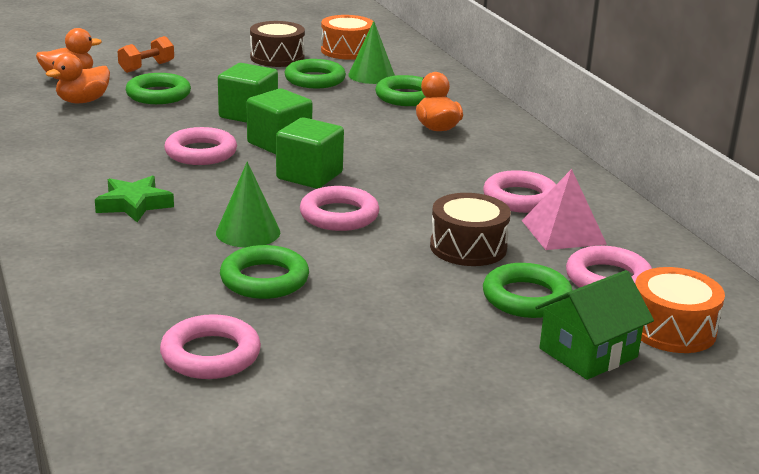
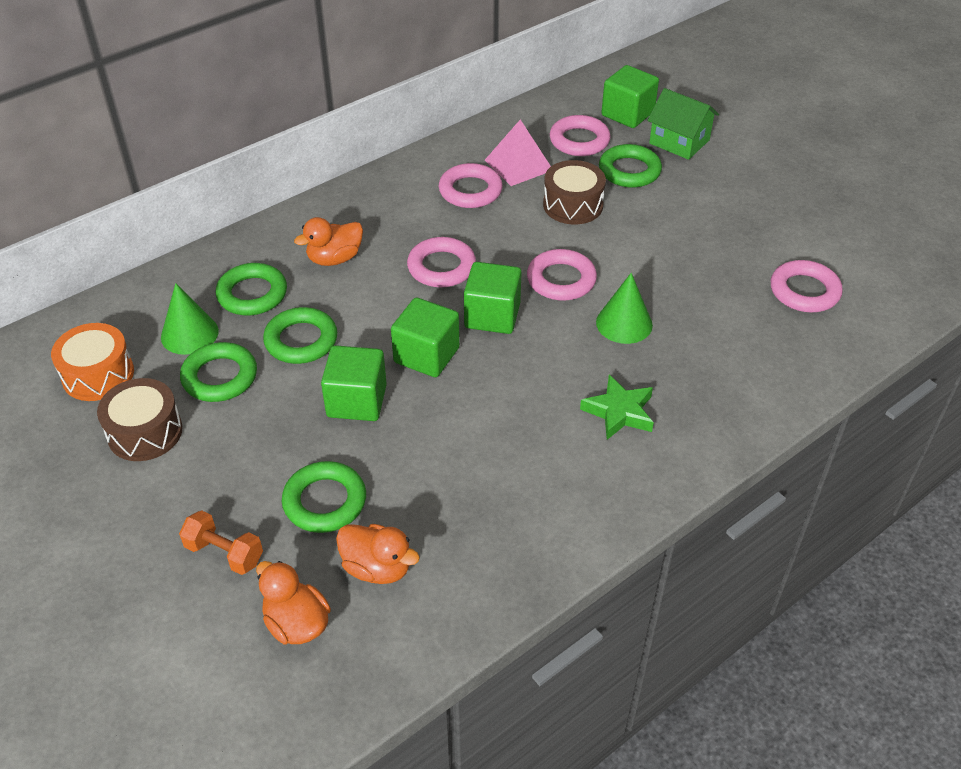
camera: 105 degrees left, 20 degrees up
(201, 153) = (479, 405): pink ring -> pink ring (441, 267)
(264, 279) = (691, 293): green ring -> green ring (301, 340)
(672, 329) = (627, 114): orange drum -> green cube

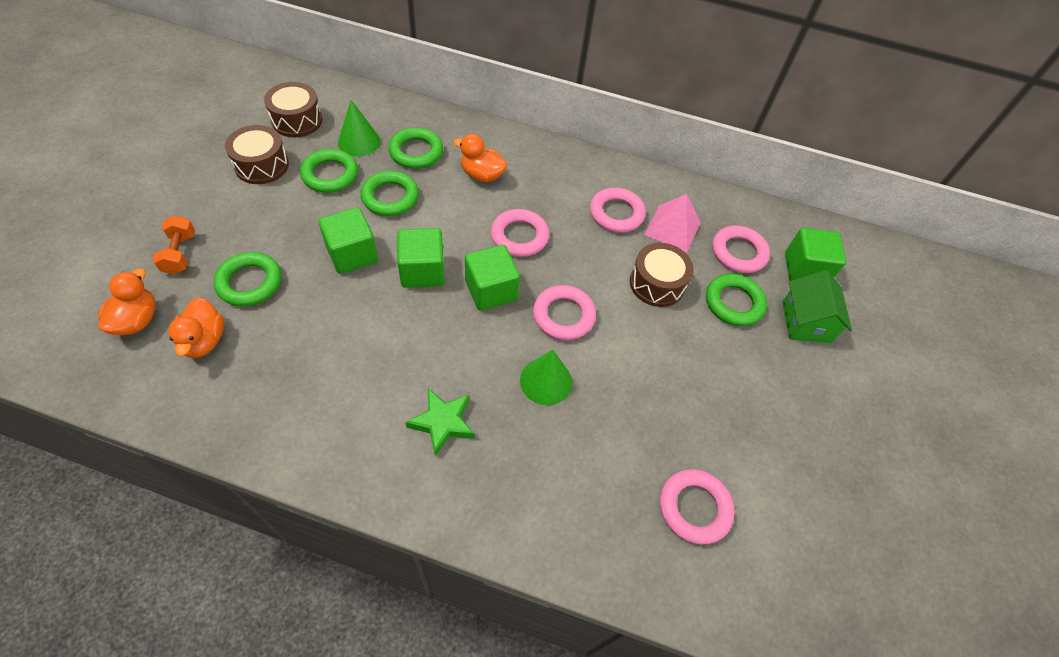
camera: 50 degrees right, 10 degrees up
(98, 375) = (297, 120): orange drum -> brown drum

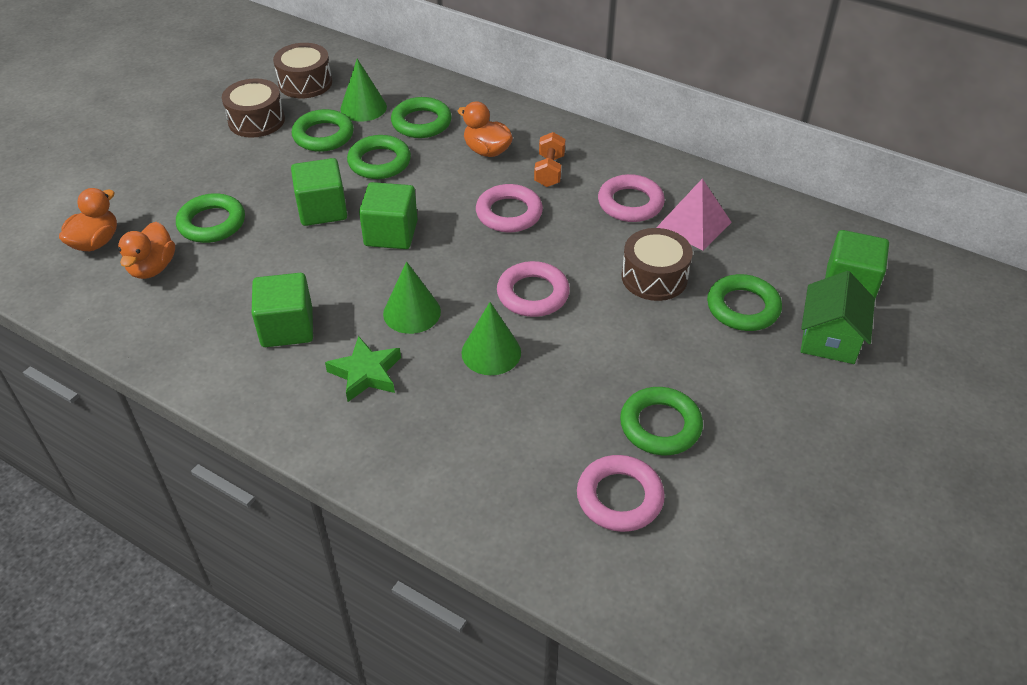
camera: 20 degrees right, 10 degrees down
(180, 254) = (153, 190): orange dumbbell -> orange dumbbell (549, 171)
(465, 351) = (412, 312): none -> green cone
(491, 290) = (459, 260): green cube -> green cube (287, 328)
(705, 429) = (660, 425): none -> green ring
(738, 252) = (768, 258): pink ring -> none

